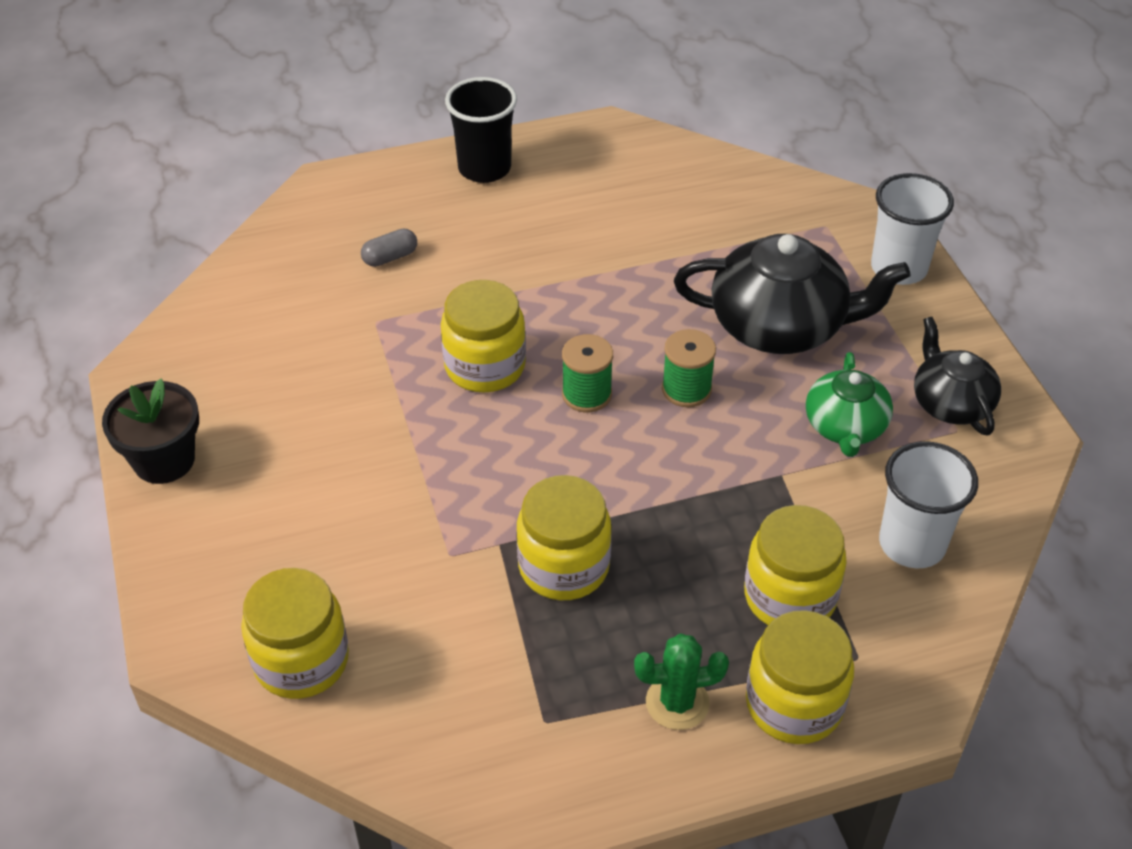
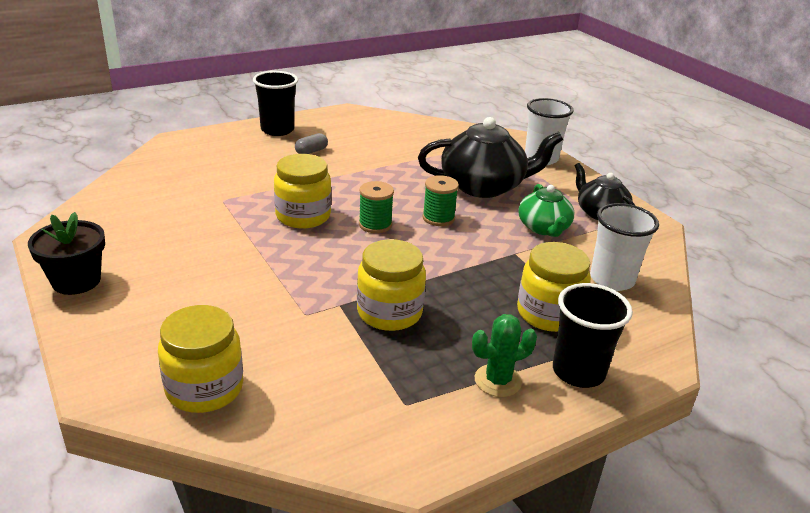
camera: 15 degrees left, 15 degrees down
(390, 257) = (225, 170): grey capsule -> grey capsule (311, 151)
(794, 704) = (578, 372): yellow jar -> black cup

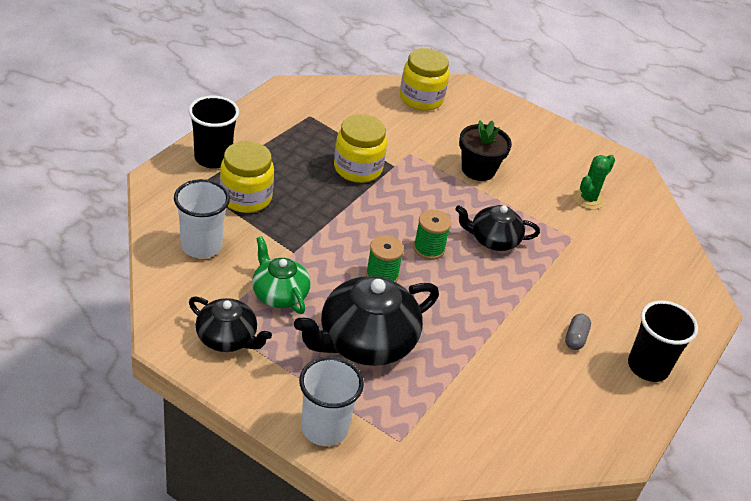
camera: 150 degrees right, 10 degrees up
(76, 281) = (567, 138): black flower pot -> black flower pot (478, 170)
(303, 216) = (493, 240): yellow jar -> black teapot
(497, 381) = (263, 140): green cactus -> green cactus (588, 199)

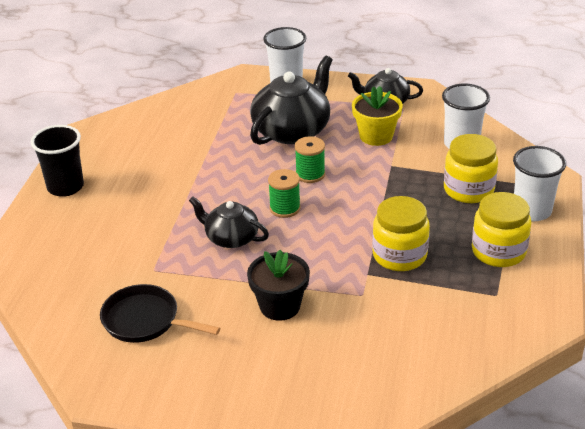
camera: 165 degrees right, 5 degrees down
(213, 158) = (532, 211): black cup -> white cup
(279, 294) = (376, 136): green teapot -> yellow flower pot
(421, 99) = (399, 377): yellow jar -> yellow jar (498, 251)
(493, 240) = (231, 238): black teapot -> black teapot turned 135 degrees counterclockwise
(575, 338) = (130, 186): grey capsule -> none
(588, 199) = (145, 320): green cactus -> black pan

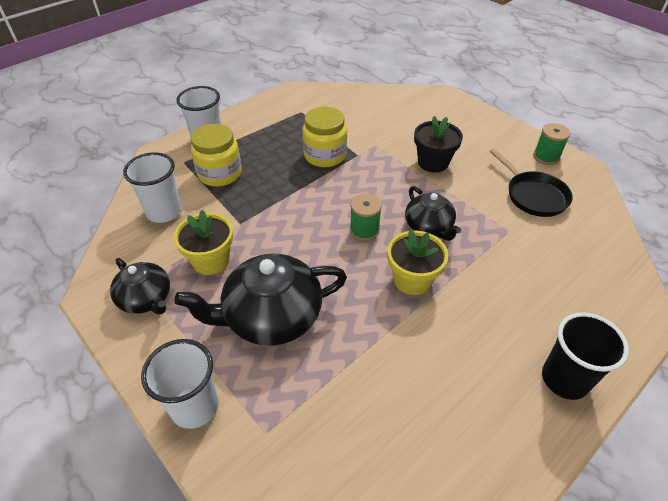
camera: 145 degrees left, 10 degrees up
(212, 193) = (412, 280): none -> yellow flower pot
(310, 174) = (311, 252): green spool -> green spool (546, 157)
(498, 251) = (265, 129): yellow jar -> none

